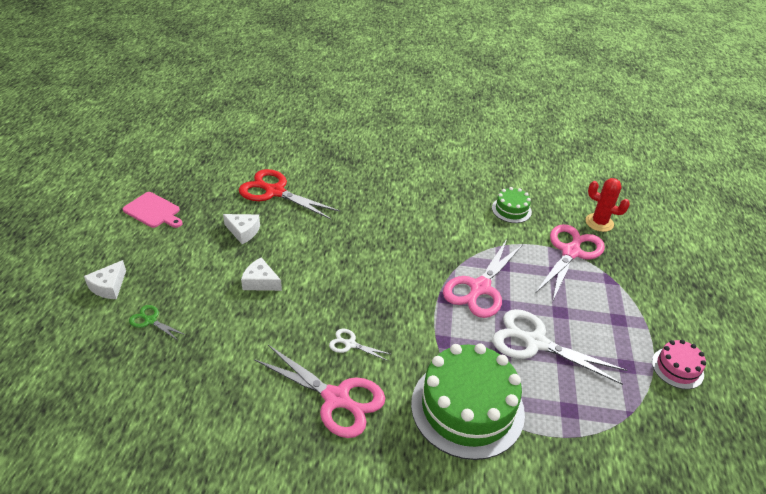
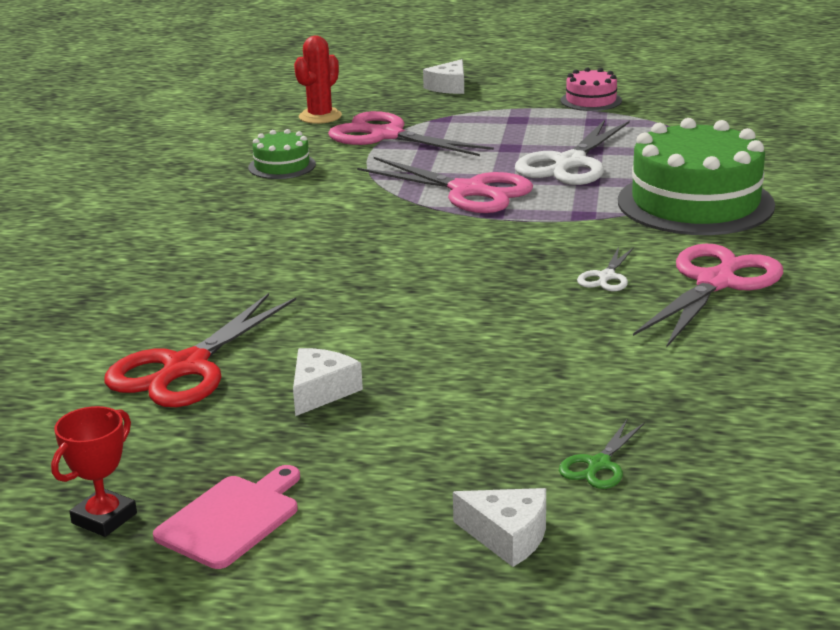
camera: 85 degrees left, 15 degrees down
(166, 181) = (104, 518): none -> red trophy
(260, 282) = (473, 360): white cheese -> white cheese (449, 87)

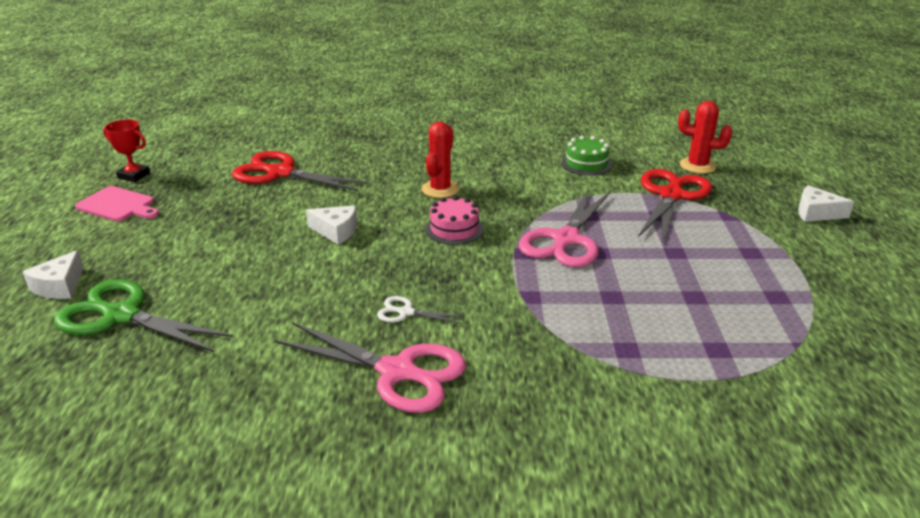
camera: 80 degrees right, 5 degrees up
(309, 250) = (440, 189): none -> red cactus
(321, 391) = (243, 214): white cheese -> white cheese (336, 231)
(386, 136) = (671, 195): pink scissors -> red scissors
(570, 163) = (652, 286): white scissors -> none
(591, 100) = (841, 292): pink cake -> pink cake (454, 229)
(598, 465) = (122, 316): green scissors -> green scissors, size x2.12
(695, 203) = (580, 362): green cake -> none

